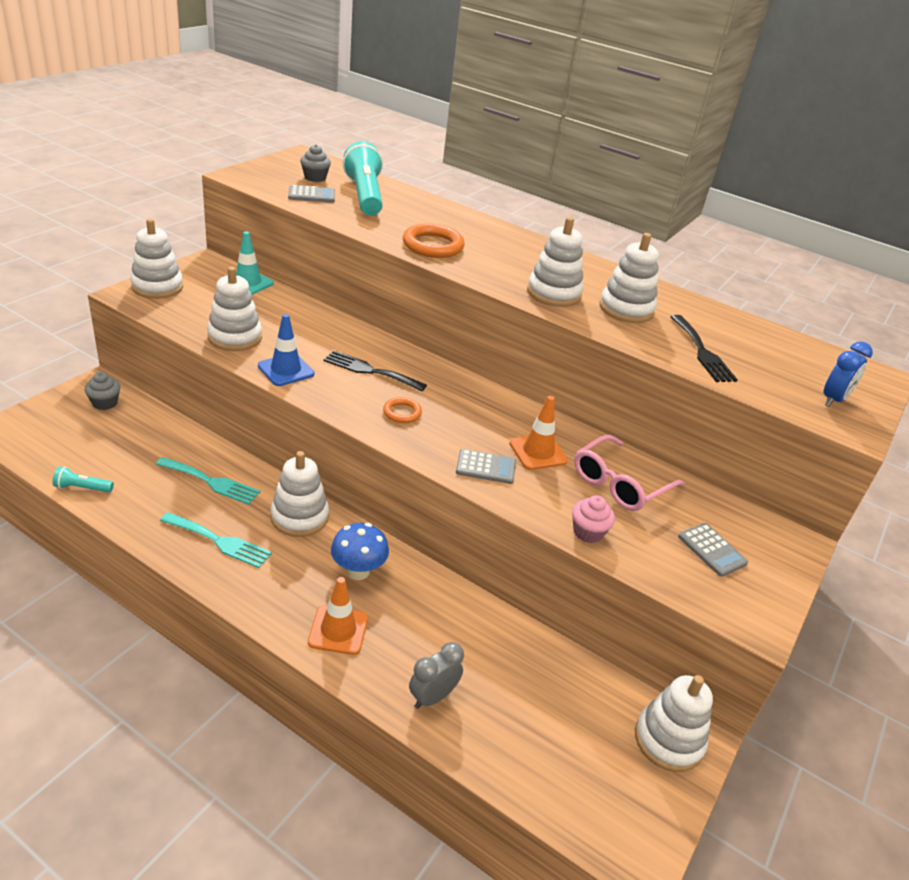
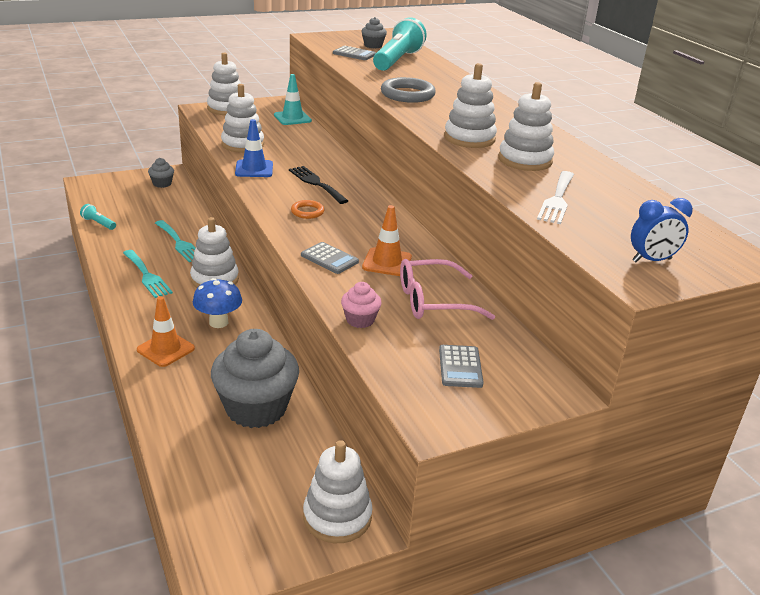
camera: 35 degrees right, 5 degrees down
(433, 245) = (407, 94): orange ring -> grey ring
(433, 697) = (184, 411): grey clock -> none
(494, 659) = (256, 408): none -> grey cupcake
(702, 352) = (557, 199): black fork -> white fork

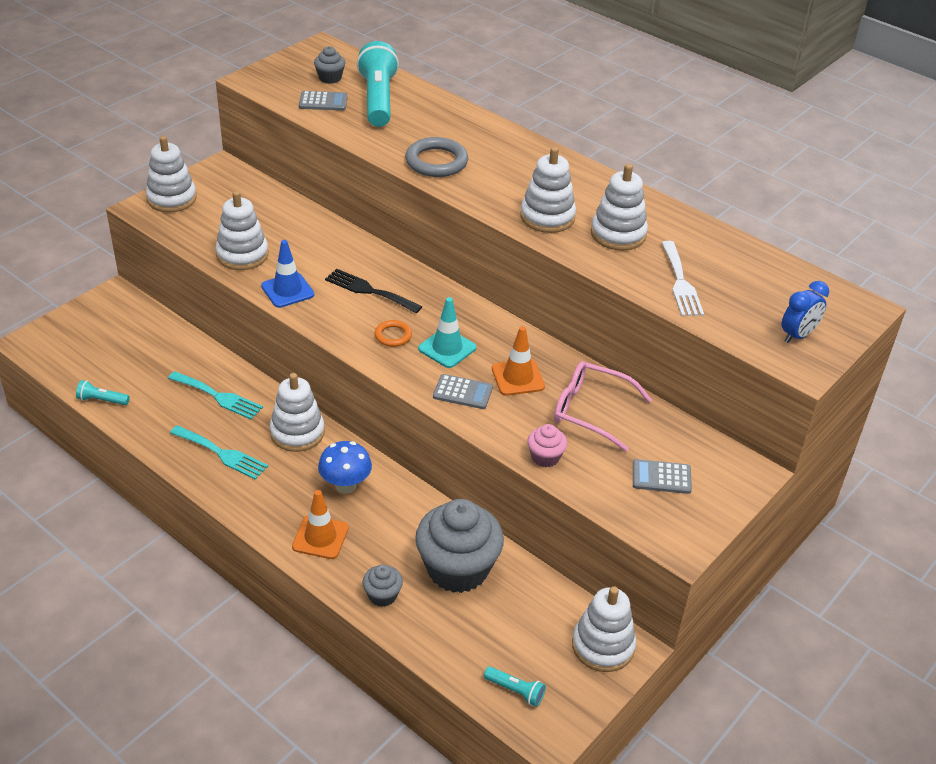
camera: 25 degrees left, 10 degrees up
(162, 184) = (123, 315): grey cupcake -> grey cupcake (382, 595)
(221, 522) = (515, 691): none -> turquoise flashlight
(292, 118) = (260, 191): turquoise traffic cone -> turquoise traffic cone (447, 348)
(433, 301) = (590, 411): pink glasses -> pink glasses turned 60 degrees clockwise
(460, 367) = (661, 477): grey calculator -> grey calculator turned 120 degrees clockwise

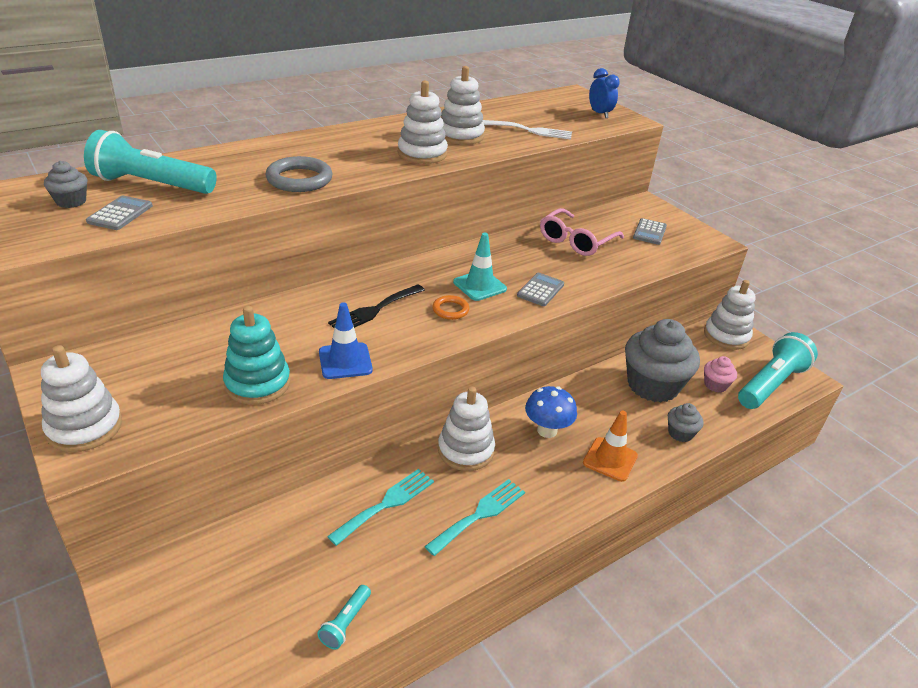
camera: 75 degrees left, 5 degrees down
(242, 255) = (257, 383): white stacking toy -> turquoise stacking toy
(515, 691) = (770, 384): turquoise flashlight -> turquoise flashlight, size x2.24
(518, 377) = (529, 261): orange traffic cone -> none
(545, 457) = (625, 270): pink cupcake -> pink cupcake (715, 385)

